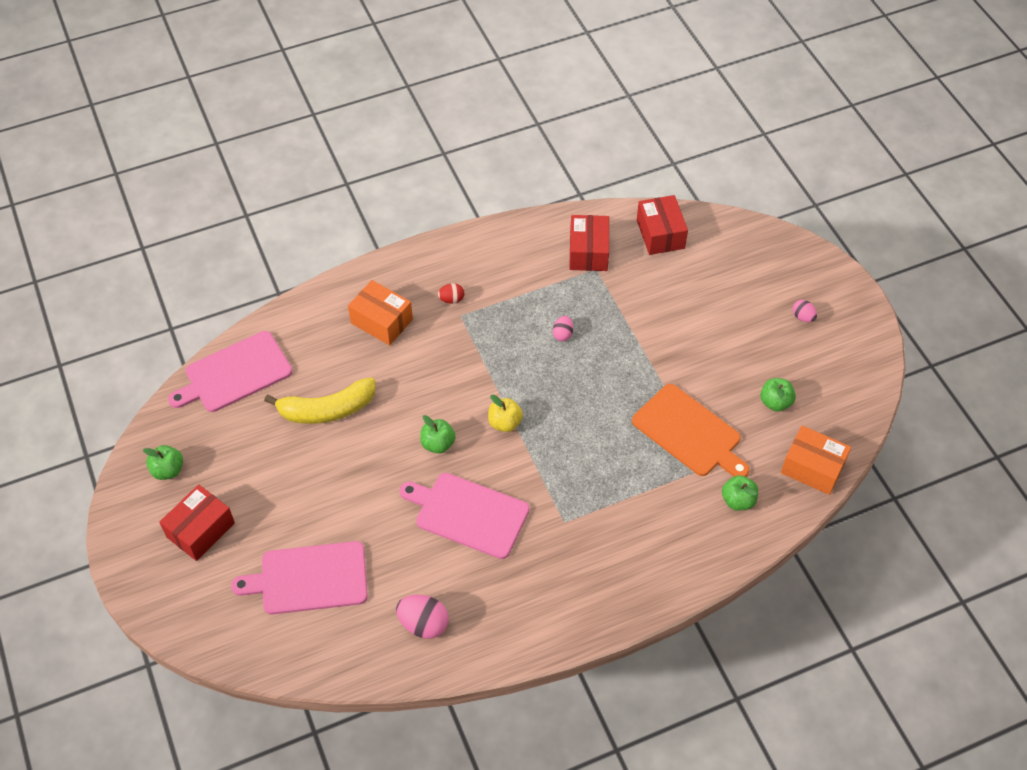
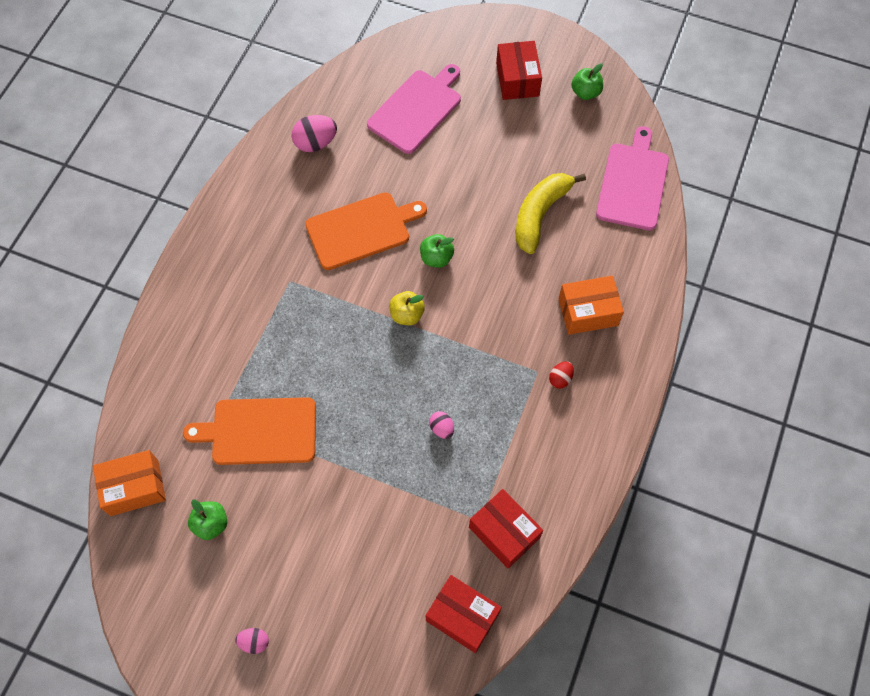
camera: 135 degrees right, 10 degrees up
(468, 514) = (361, 230): pink cutting board -> orange cutting board
(738, 500) = (174, 406): green apple -> none

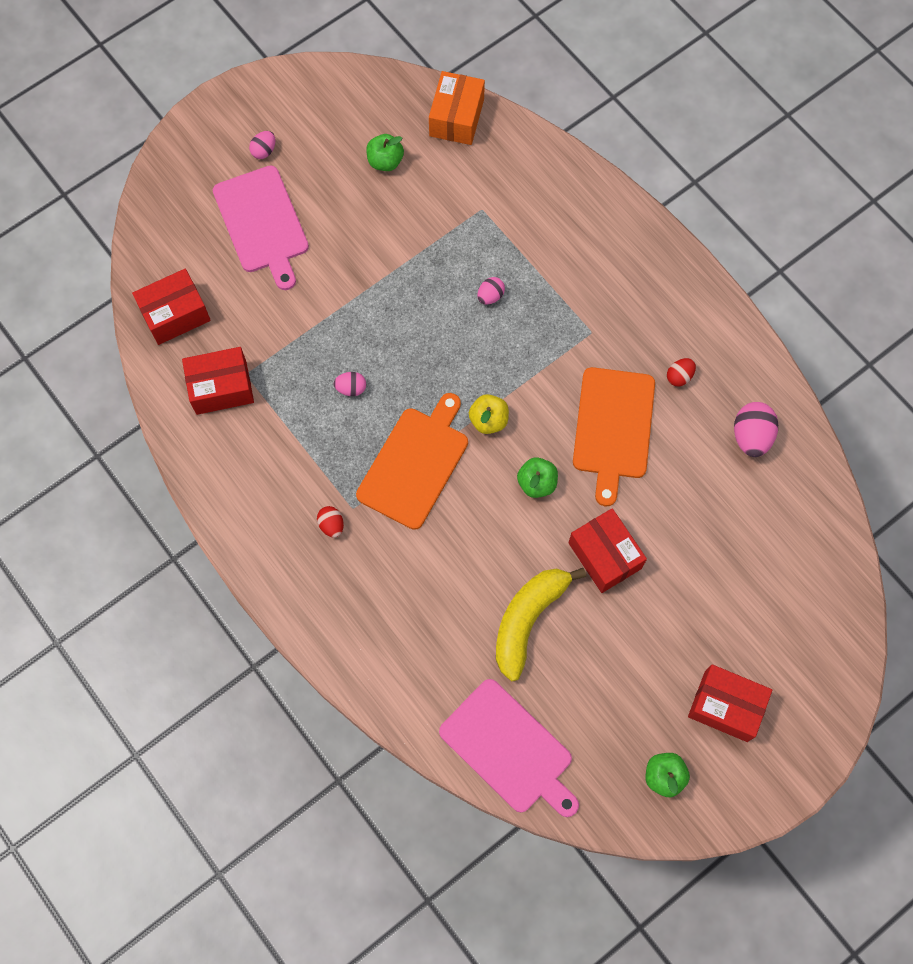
camera: 120 degrees right, 5 degrees up
(259, 431) = (447, 235): orange cutting board -> orange cutting board (415, 464)
(294, 206) = (679, 376): none -> red egg
(299, 368) = (490, 296): none -> pink egg
(417, 109) = (741, 567): pink cutting board -> pink cutting board (262, 223)
(462, 190) = (604, 555): none -> red box
(540, 214) = (528, 620): yellow banana -> yellow banana turned 120 degrees counterclockwise
(588, 312) = (385, 597): orange box -> none

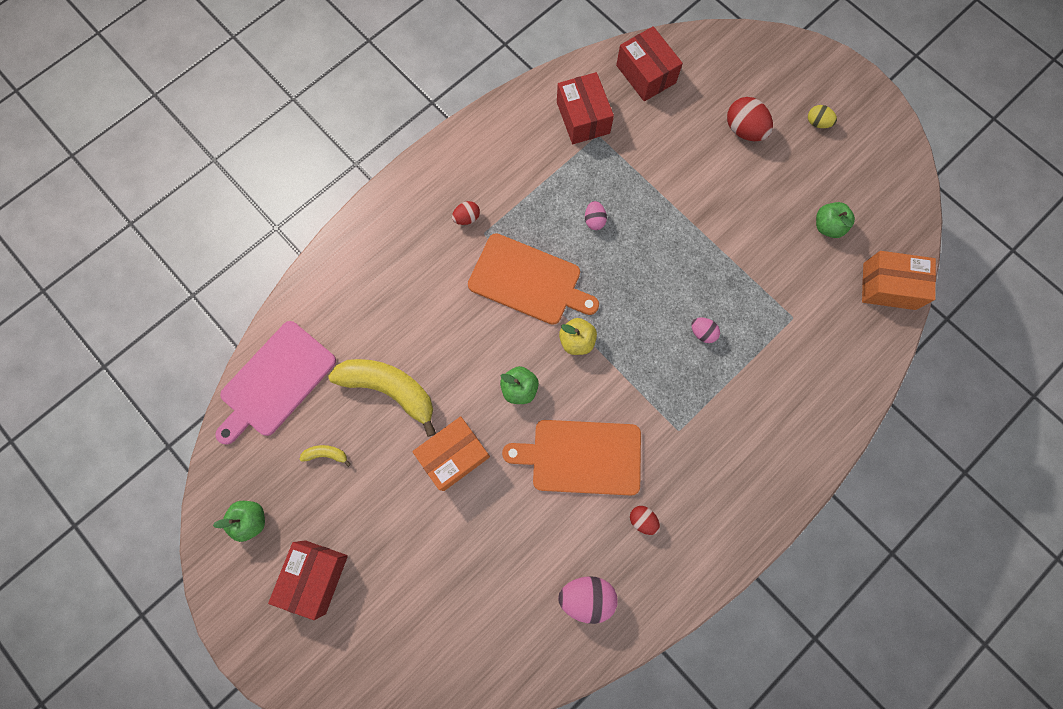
camera: 85 degrees right, 5 degrees up
(262, 223) = (744, 130): pink cutting board -> red egg
(264, 151) = (817, 123): pink egg -> yellow egg
(596, 692) = (326, 454): none -> yellow banana
(604, 555) = (454, 455): red box -> orange box

